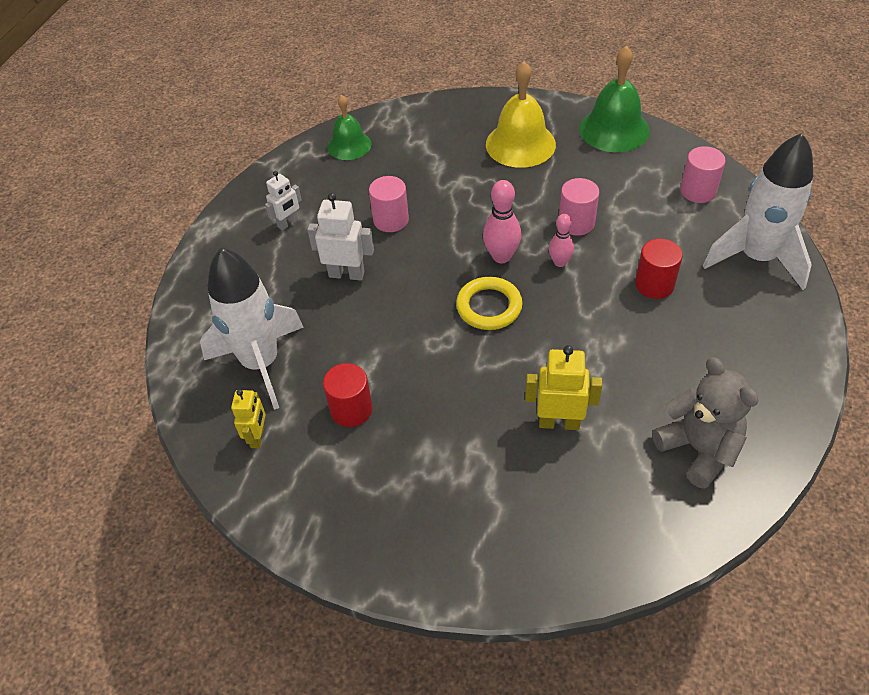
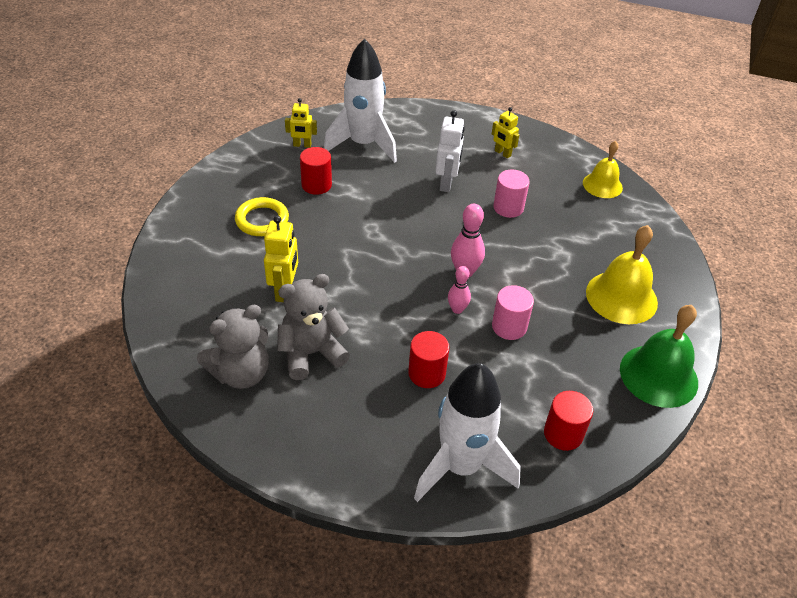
camera: 85 degrees right, 5 degrees down
(288, 223) = (502, 153): white robot -> yellow robot
(349, 145) = (602, 185): green bell -> yellow bell
(489, 307) = (407, 260): yellow ring -> yellow ring (262, 220)
(652, 385) = (311, 353): none -> grey teddy bear
(698, 191) = (563, 434): pink cylinder -> red cylinder

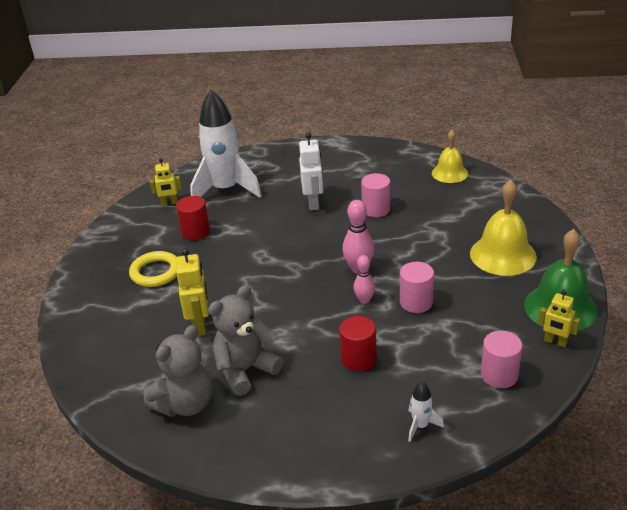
camera: 10 degrees left, 10 degrees down
(461, 466) = (420, 426): white rocket -> white rocket, size x0.40
(502, 153) = (353, 168): yellow robot -> yellow robot (555, 342)
(563, 434) = (499, 375): red cylinder -> pink cylinder

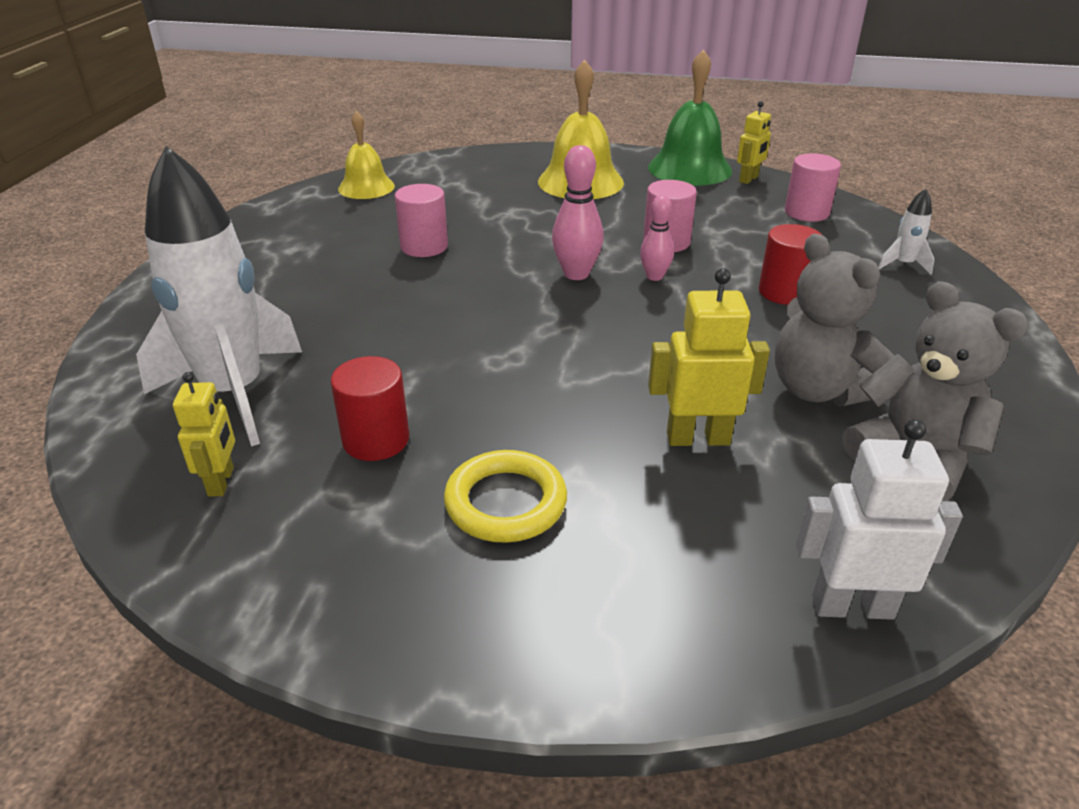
camera: 85 degrees left, 0 degrees up
(313, 203) = (365, 297): white robot -> white robot (852, 606)

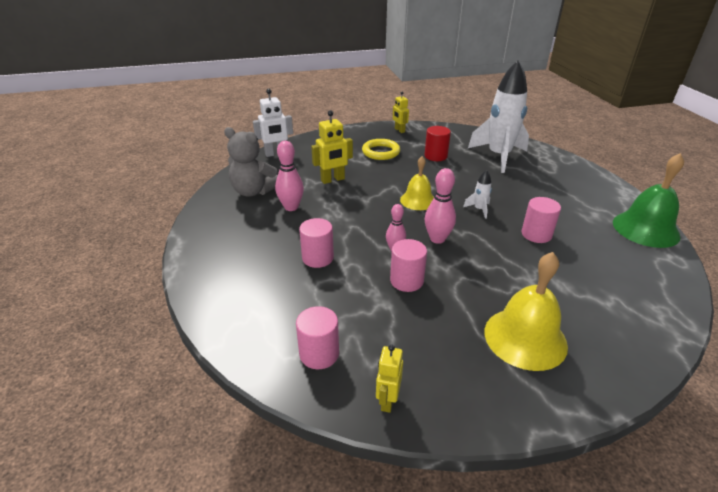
camera: 155 degrees right, 0 degrees up
(221, 482) = (462, 139): yellow robot -> yellow robot (399, 130)
(366, 187) = (652, 275): yellow bell -> yellow bell (418, 200)
(689, 169) = (453, 402): green bell -> green bell (645, 229)
(784, 292) = (317, 258): red cylinder -> pink cylinder
(819, 390) = (291, 207): grey teddy bear -> pink bowling pin
(903, 264) = (243, 306): white rocket -> white rocket (479, 209)

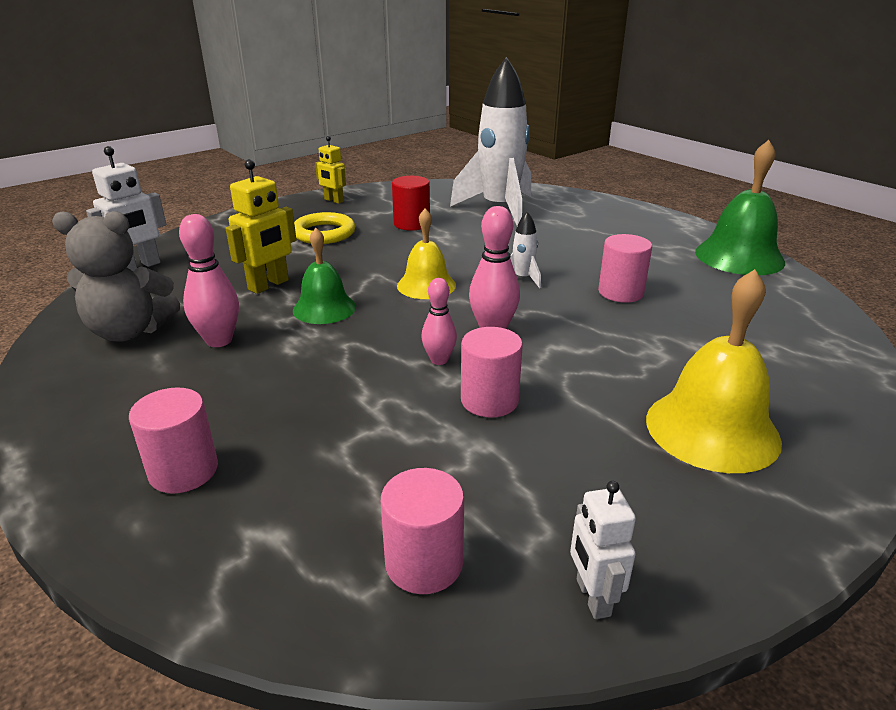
camera: 25 degrees left, 5 degrees down
(317, 258) = (318, 407): pink cylinder -> pink cylinder (183, 471)
(353, 201) = (324, 308): none -> green bell
(387, 400) = (592, 597): yellow robot -> white robot

